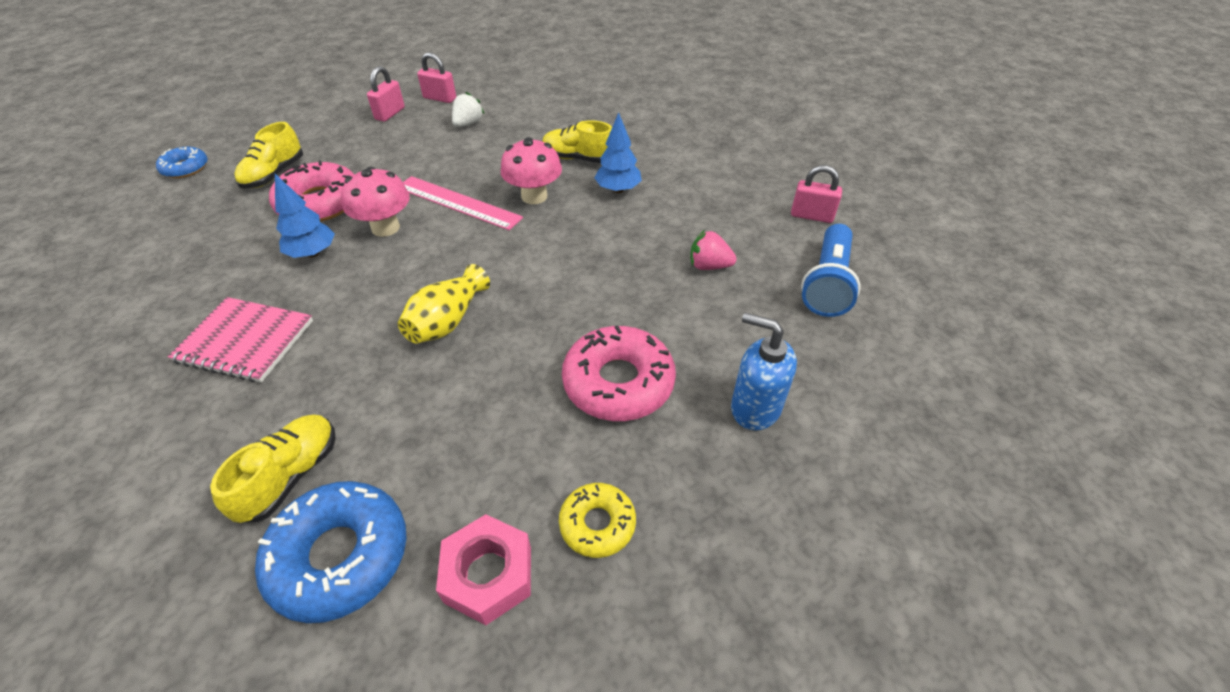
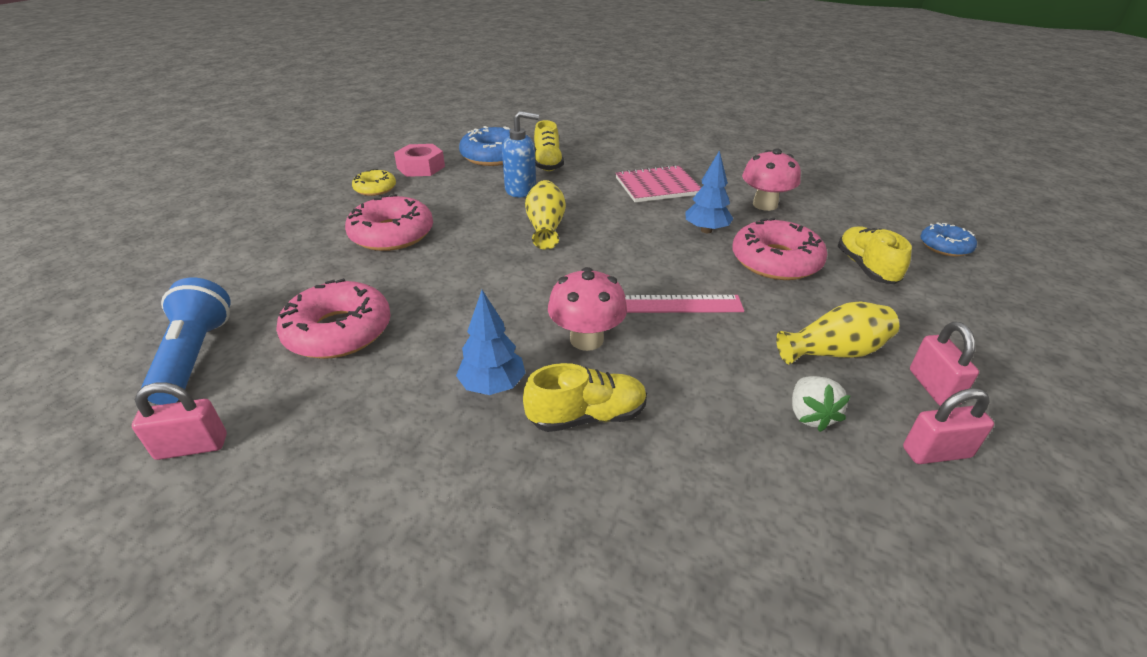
camera: 150 degrees right, 10 degrees down
(385, 228) = (685, 262): pink mushroom -> pink mushroom (765, 205)
(403, 141) = (834, 352): none -> yellow vase
(709, 266) = (338, 331): pink strawberry -> pink donut
(755, 408) = (283, 249): blue soap dispenser -> blue soap dispenser (521, 190)

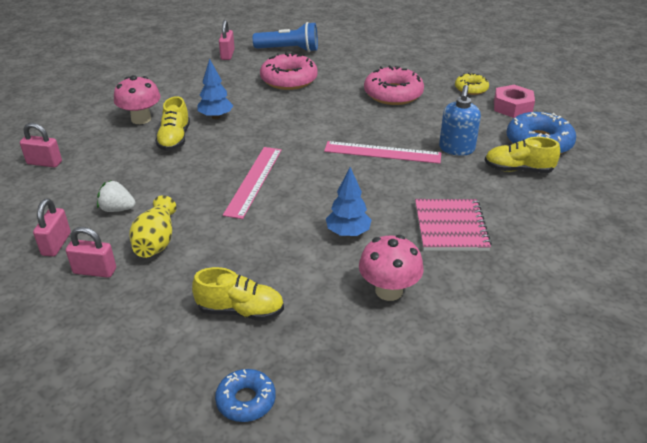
camera: 105 degrees right, 0 degrees up
(545, 227) = (382, 152): yellow vase -> pink ruler
(586, 339) = (234, 148): pink mushroom -> pink mushroom (141, 119)
(772, 606) = (44, 163): none -> pink padlock
(775, 261) = (279, 257): pink donut -> none

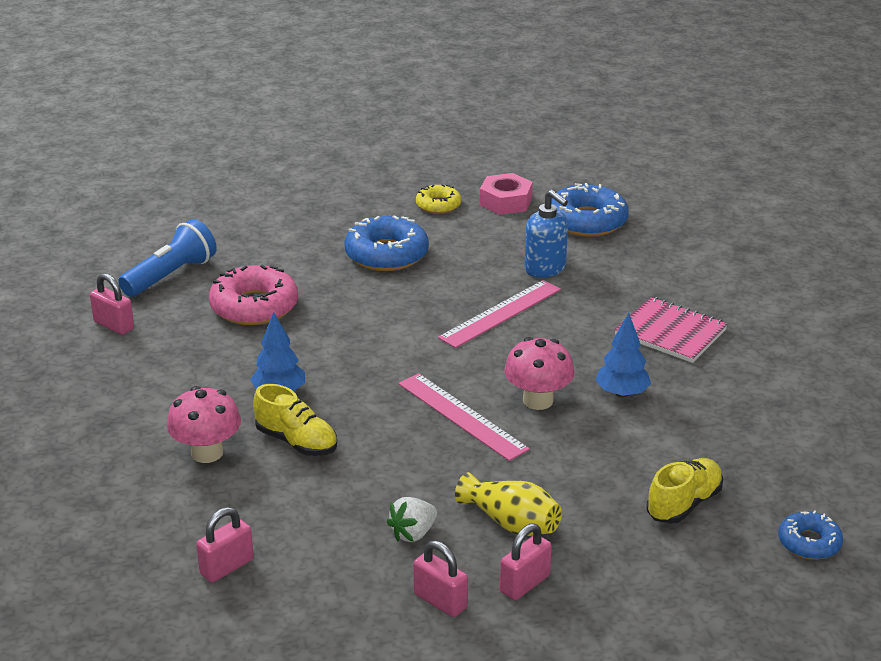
camera: 55 degrees left, 5 degrees down
(389, 291) = (731, 407): pink mushroom -> pink mushroom (538, 400)
(393, 94) = (386, 254): pink donut -> blue donut
(518, 170) = (620, 254): yellow shoe -> none

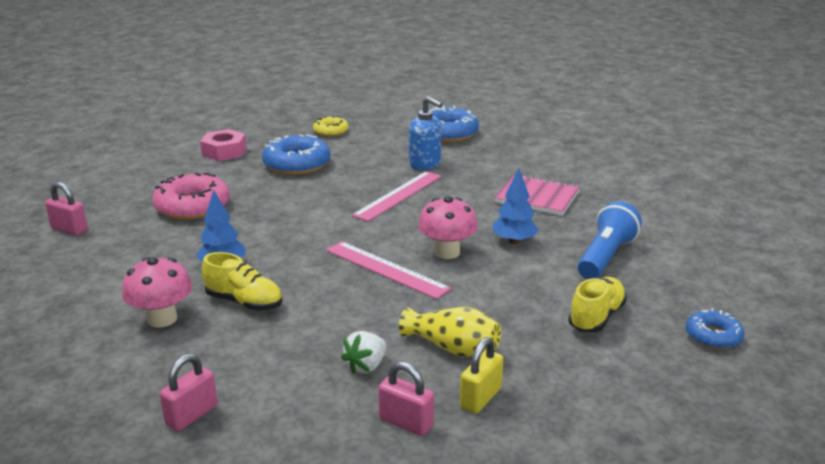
camera: 10 degrees left, 5 degrees down
(171, 275) = (118, 191): blue flashlight -> blue flashlight (605, 257)
(506, 201) = (382, 126): pink nut -> pink nut (224, 151)
(525, 584) = (480, 398): pink padlock -> yellow padlock

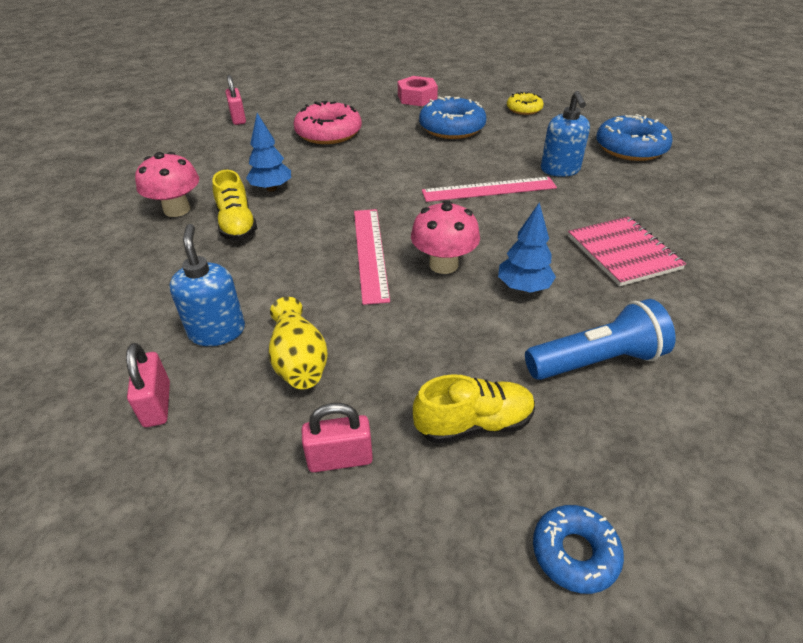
camera: 45 degrees right, 15 degrees up
(191, 415) = (73, 294): pink padlock -> pink padlock (340, 459)
(366, 366) = (217, 331): white strawberry -> blue soap dispenser
(480, 398) = (239, 428): yellow padlock -> none

